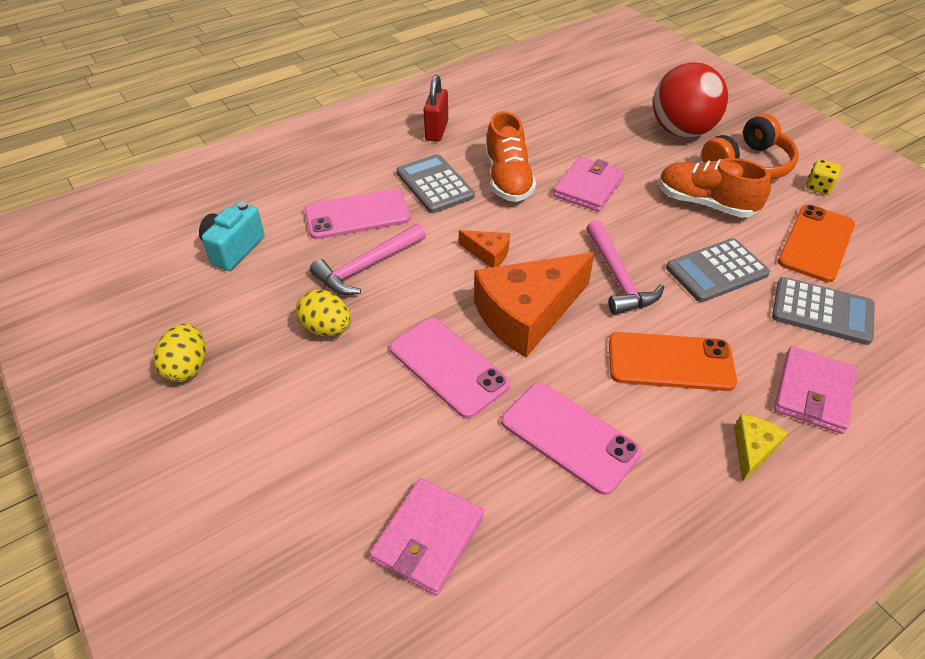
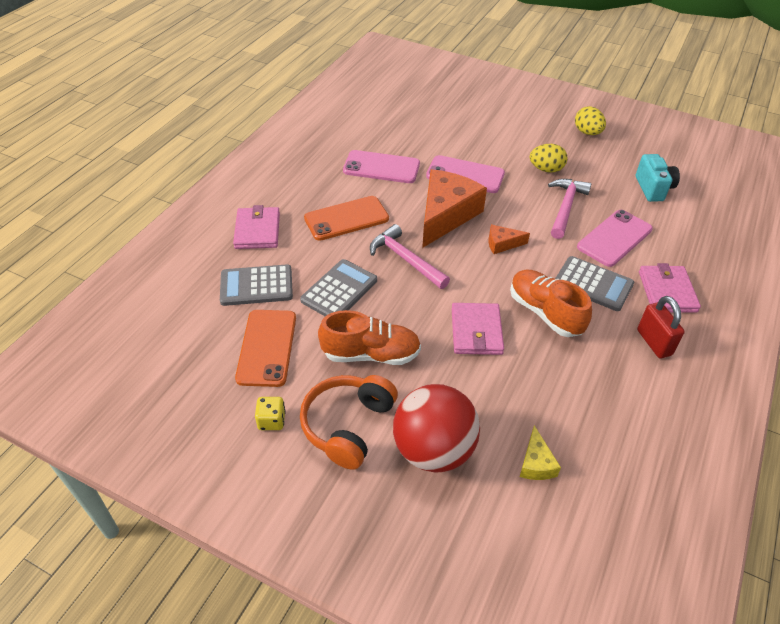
camera: 150 degrees right, 0 degrees up
(428, 538) = (417, 118): pink wallet -> pink wallet (667, 291)
(752, 449) = (287, 192): yellow cheese -> yellow cheese (536, 463)

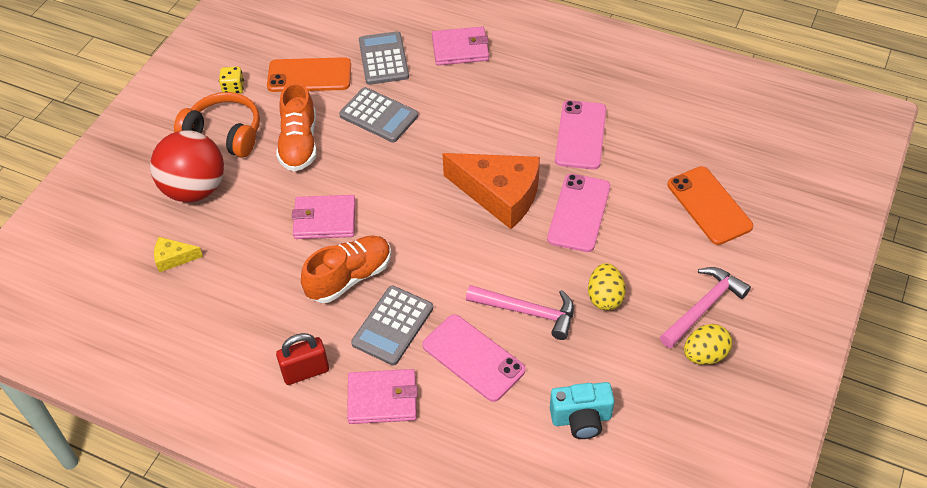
camera: 90 degrees right, 5 degrees up
(346, 218) = (485, 112): orange phone -> orange phone (709, 205)
(405, 259) = (425, 162): pink hammer -> pink hammer (703, 307)
(502, 244) = (454, 245): orange cheese -> none

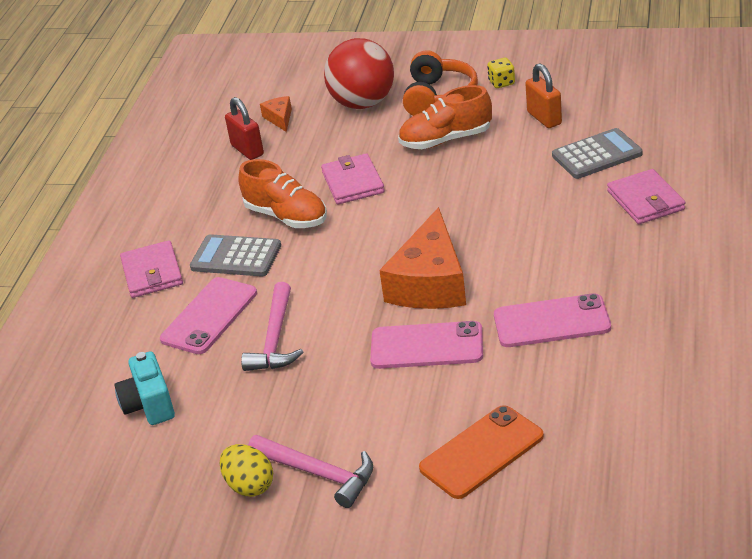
camera: 80 degrees right, 15 degrees down
(173, 258) = (279, 118): yellow cheese -> orange cheese
(305, 372) = (173, 222): red padlock -> red padlock (247, 150)
(309, 75) = (544, 118): orange phone -> orange padlock
(379, 115) = (509, 175): grey calculator -> none
(605, 297) = (310, 391): yellow egg -> none

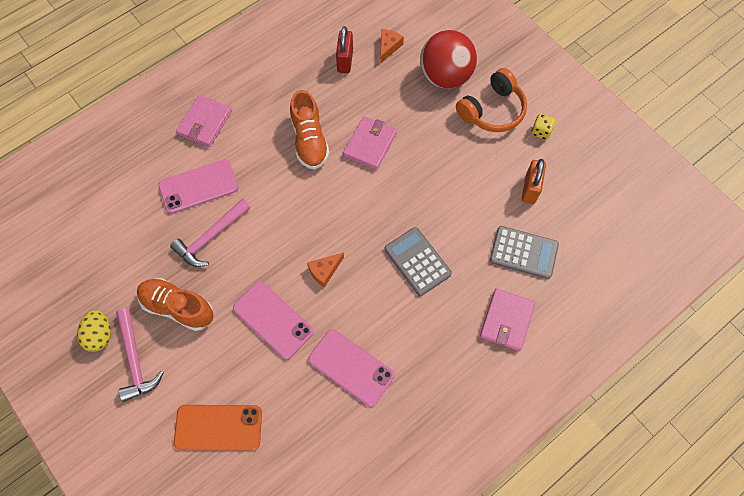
camera: 35 degrees right, 30 degrees up
(149, 405) = (112, 228): turquoise camera -> none
(236, 257) = (254, 150): grey calculator -> grey calculator (417, 261)
(430, 283) = (324, 271): orange cheese -> orange cheese, size x0.45
(446, 140) = (455, 155): orange shoe -> orange shoe (178, 307)

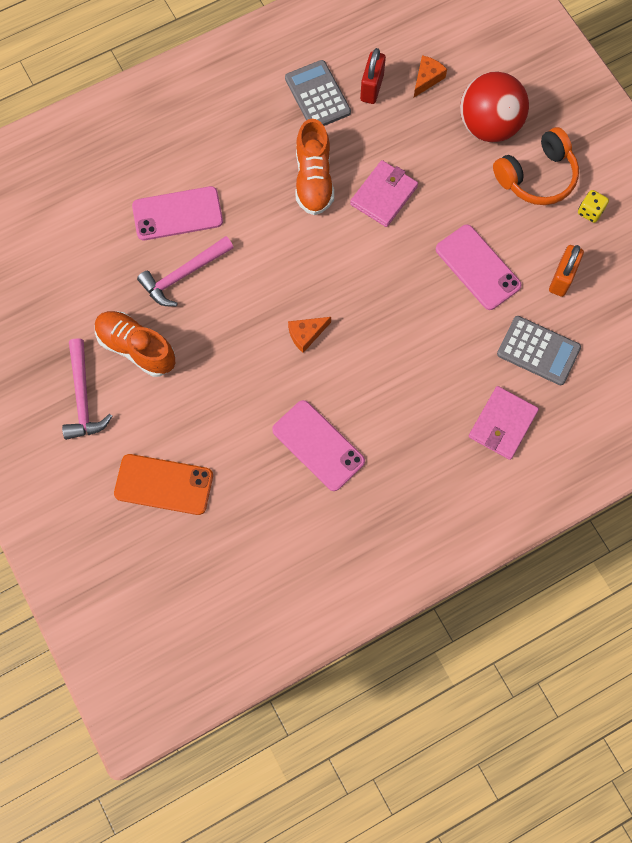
camera: 10 degrees right, 5 degrees up
(100, 335) = (47, 364): yellow egg -> none
(205, 123) = (195, 139): pink wallet -> none
(273, 320) = (240, 379): pink phone -> pink phone (478, 267)
(417, 261) = (414, 341): grey calculator -> grey calculator (317, 95)

